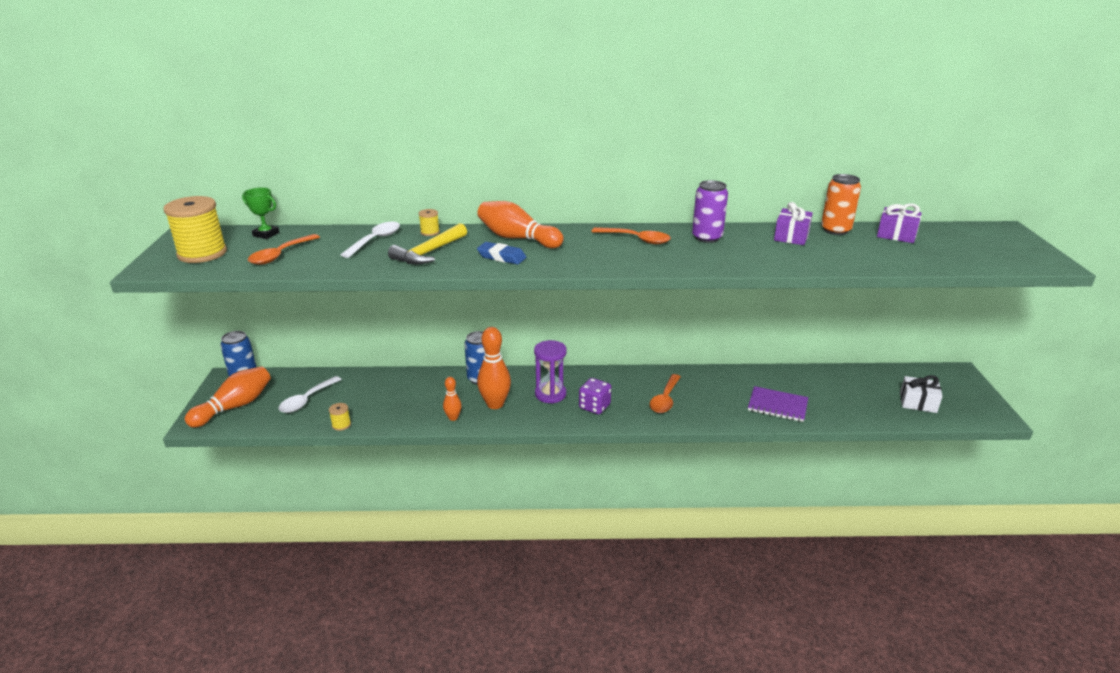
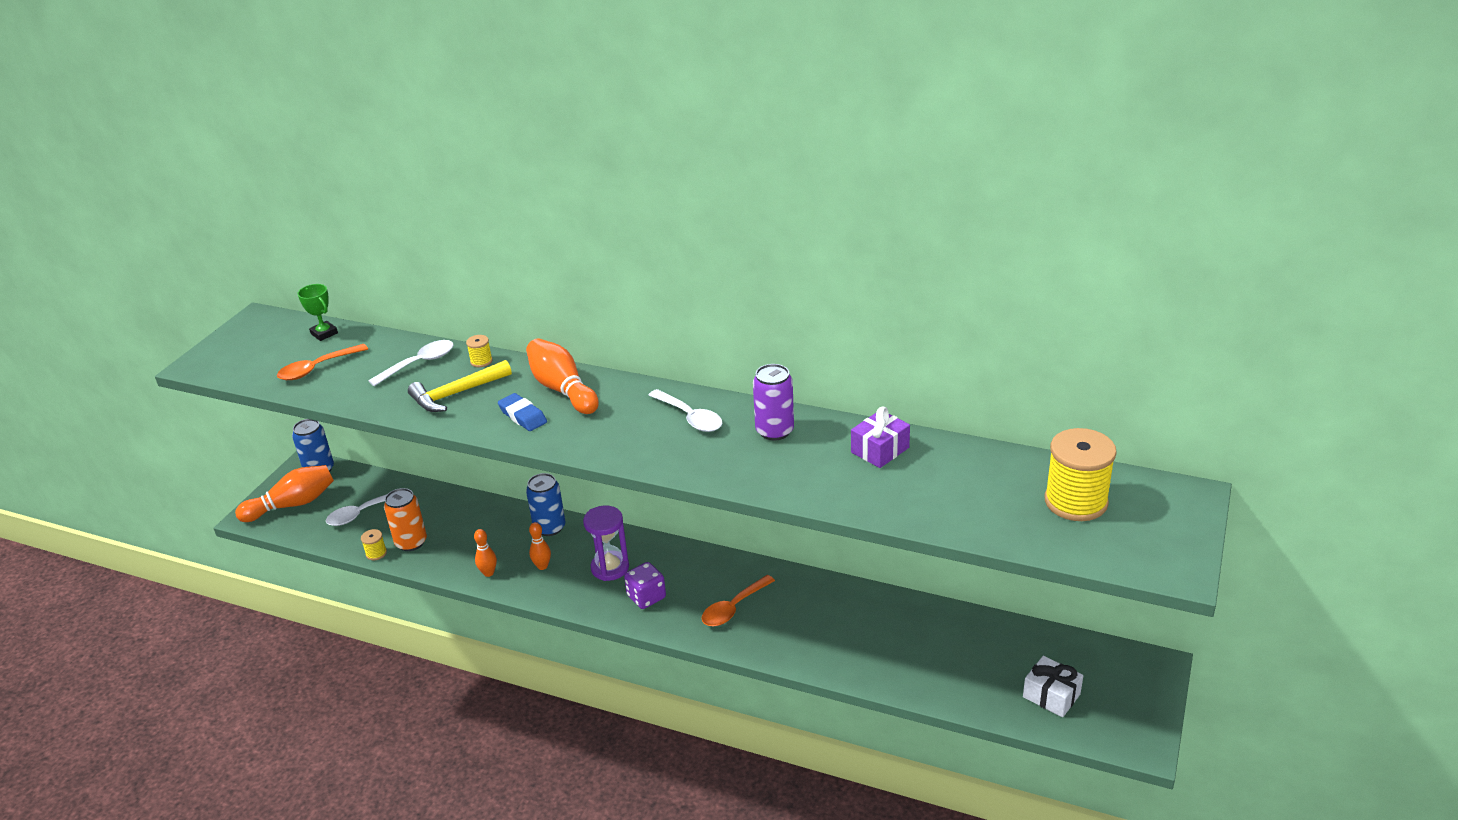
camera: 25 degrees right, 5 degrees up
(202, 253) = (251, 352): yellow spool -> yellow spool (1075, 502)
(495, 404) = (542, 566): orange bowling pin -> orange bowling pin, size x0.54
(636, 239) = (690, 417): orange spoon -> white spoon
(777, 406) = (862, 652): purple notebook -> none
(835, 230) = (948, 450): orange can -> orange can (411, 542)
(896, 235) = (1021, 475): purple gift -> none

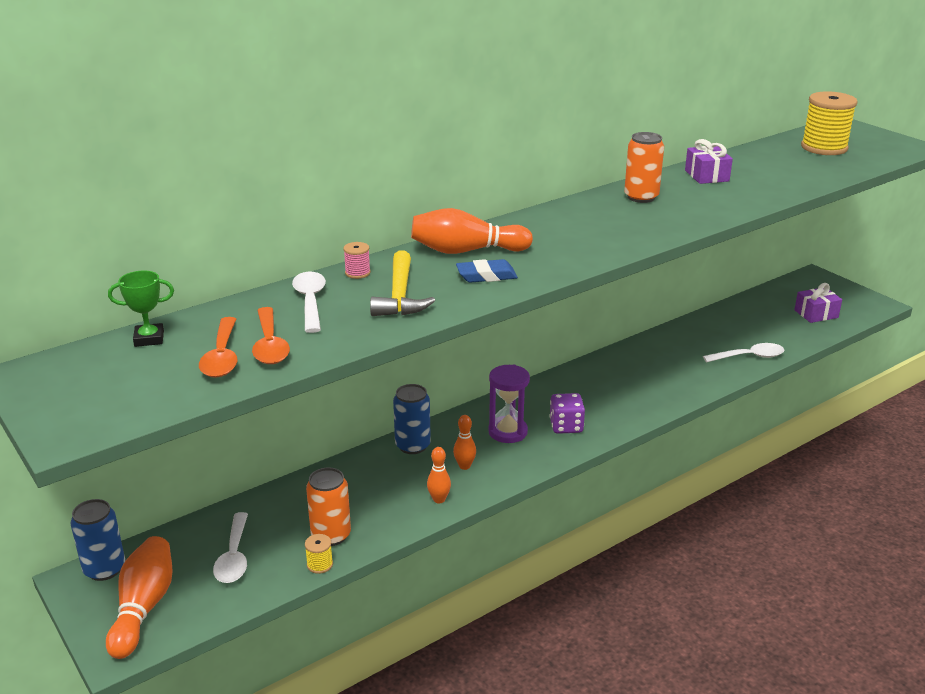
camera: 60 degrees left, 5 degrees down
(481, 361) = (357, 273): yellow spool -> pink spool
(690, 417) = (583, 217): white spoon -> white spoon (749, 357)
(733, 608) = (621, 392): orange spoon -> orange spoon (270, 345)
(774, 431) = (641, 197): purple can -> orange can
(1051, 695) = (816, 314): white gift -> purple gift

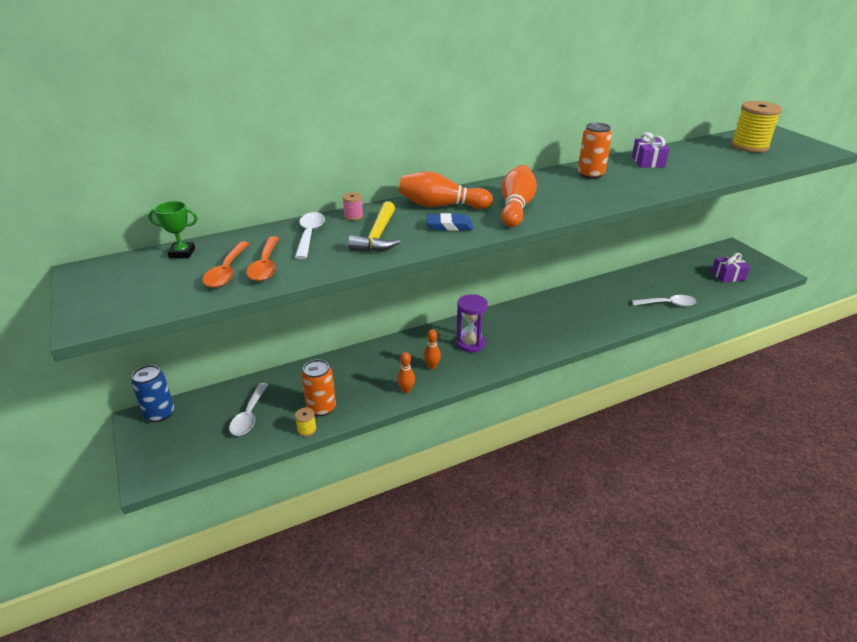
camera: 10 degrees right, 5 degrees up
(143, 608) = (176, 446): orange bowling pin -> orange bowling pin (516, 208)
(412, 446) = (398, 346): blue can -> none
(566, 426) = (514, 344): purple dice -> none

